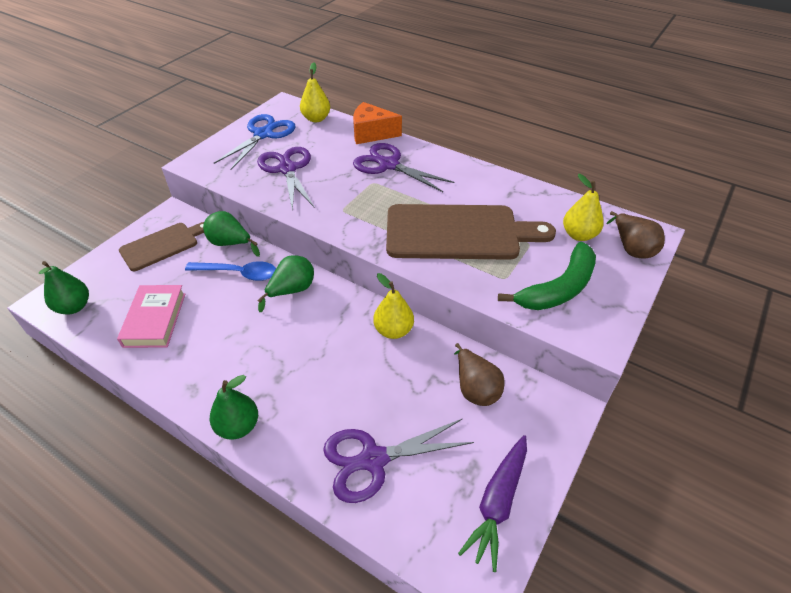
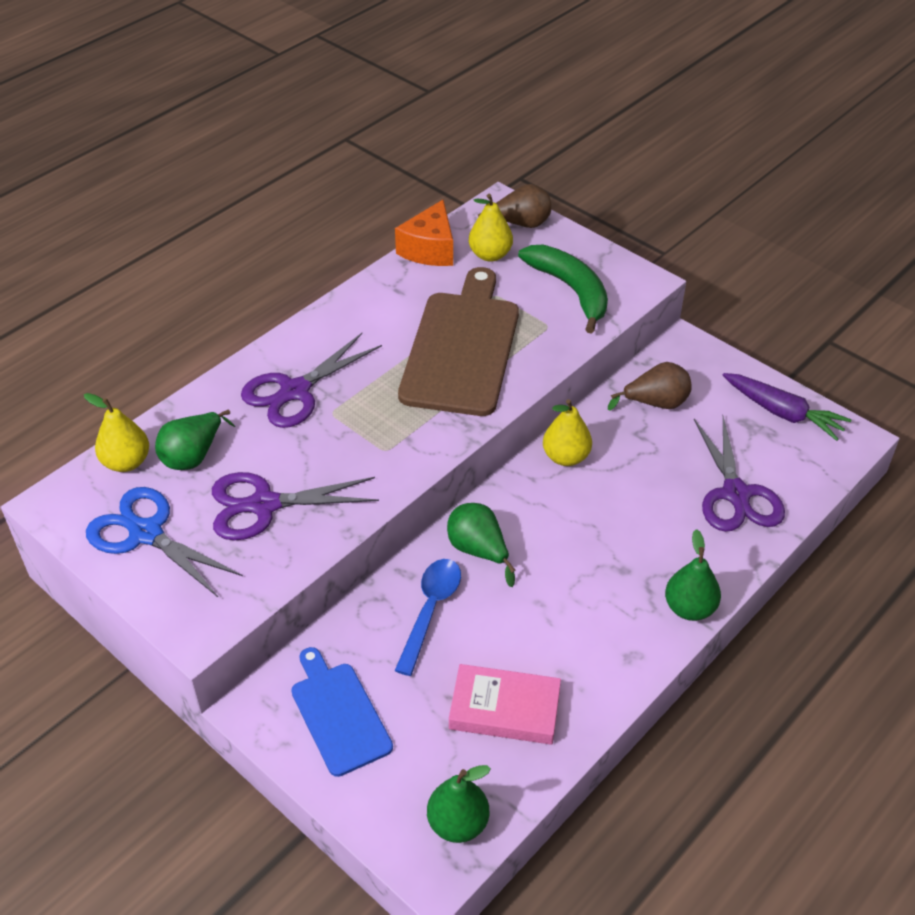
camera: 80 degrees left, 0 degrees up
(162, 245) = (338, 714): brown cutting board -> blue cutting board
(230, 243) = (360, 621): green pear -> green pear (193, 456)
(371, 133) = (203, 400): orange cheese -> orange cheese (430, 249)

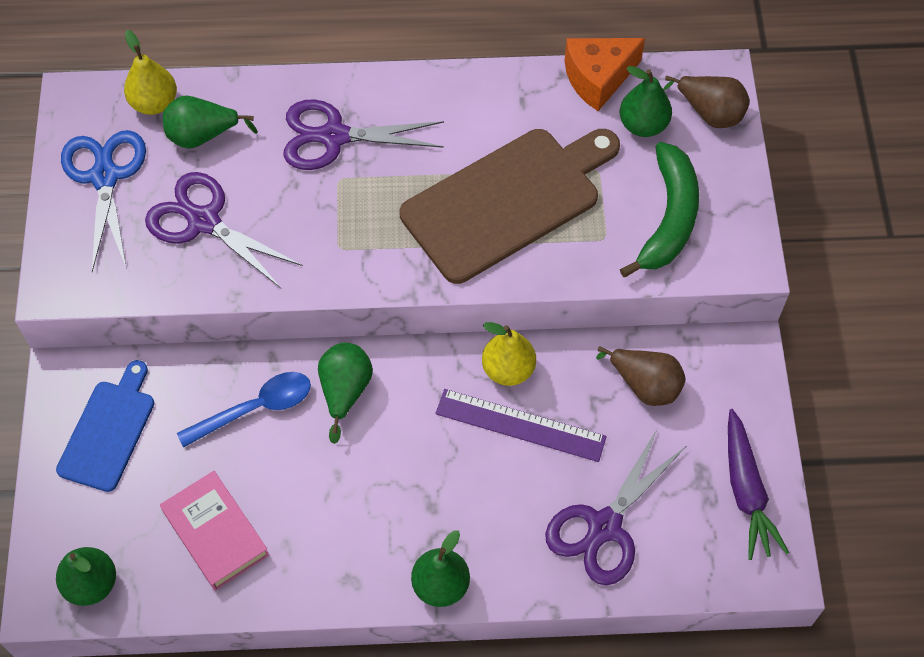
camera: 45 degrees right, 15 degrees up
(490, 255) = (643, 125): yellow pear -> green pear
(614, 481) = (520, 425): none -> purple ruler

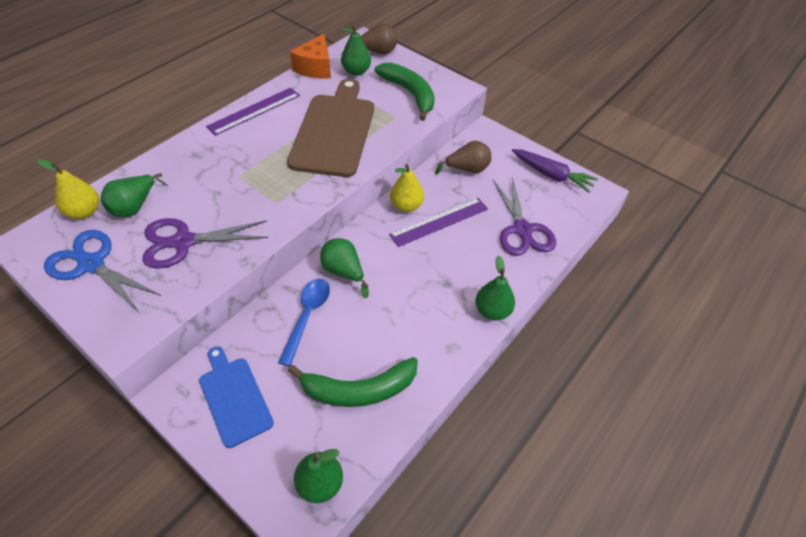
camera: 50 degrees left, 10 degrees down
(216, 533) = (359, 390): pink book -> green banana
(334, 136) = (214, 161): purple scissors -> none
(450, 94) = (254, 111): none -> purple ruler

